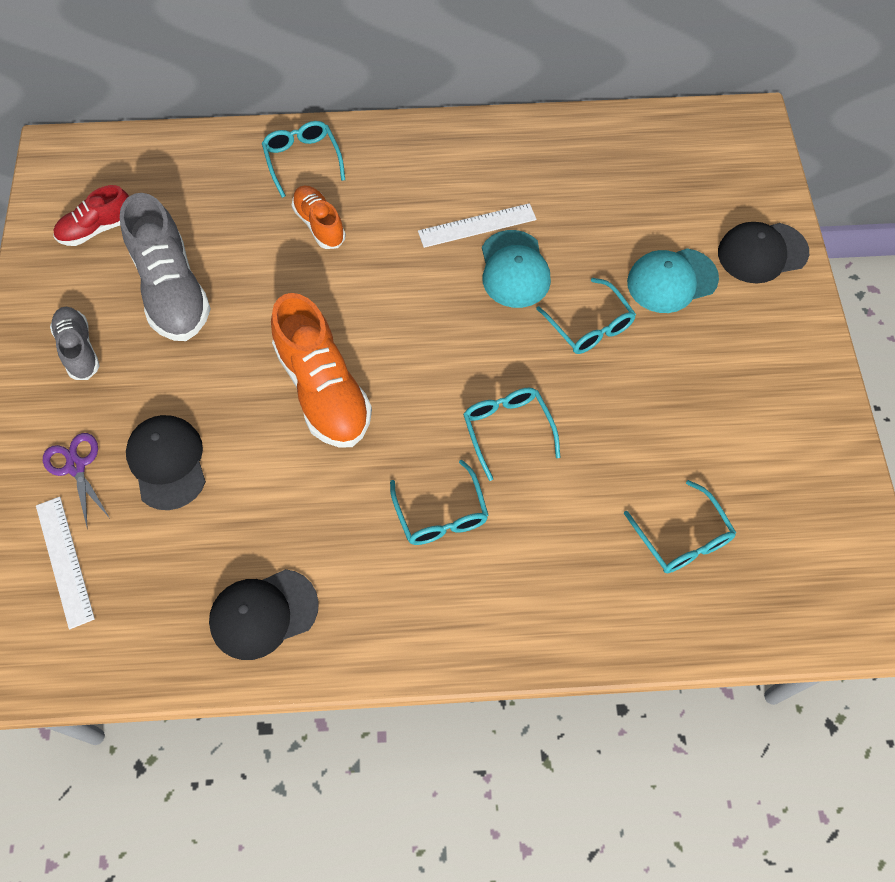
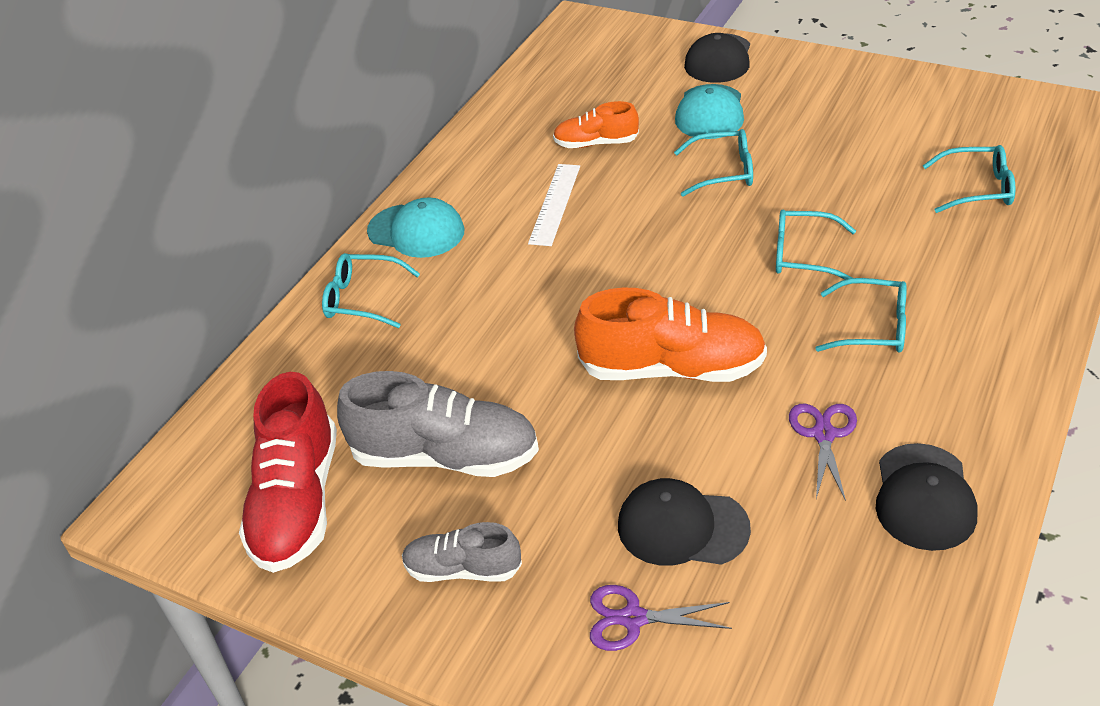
camera: 55 degrees left, 20 degrees down
(64, 561) = (762, 667): white ruler -> none
(97, 229) = (297, 502): red shoe -> red shoe, size x1.76
(299, 521) = (823, 434): none -> purple scissors
(319, 224) = (459, 311): orange shoe -> orange shoe (596, 143)
(514, 269) = (625, 196): turquoise cap -> turquoise cap (416, 231)

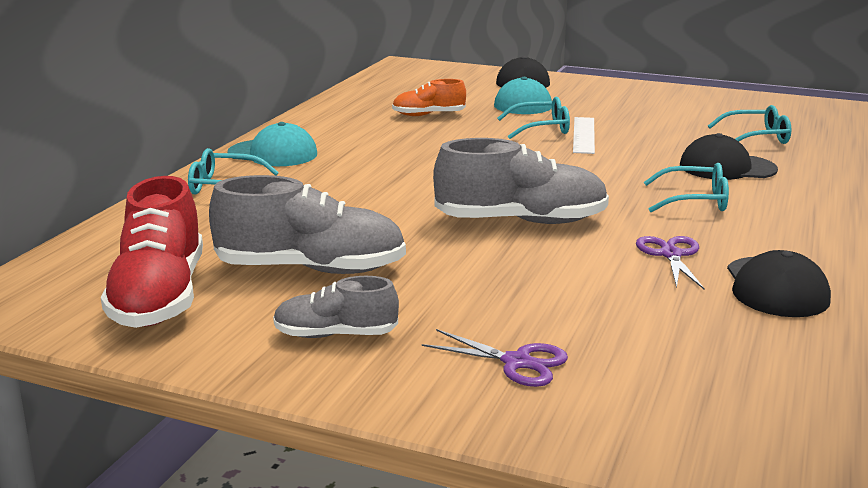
camera: 10 degrees left, 20 degrees down
(555, 204) = (397, 142): white ruler -> white ruler (584, 135)
(633, 619) = (517, 362): purple scissors -> purple scissors turned 150 degrees counterclockwise
(672, 369) = (521, 221): orange shoe -> grey shoe
(682, 527) = (552, 307): black cap -> black cap (727, 167)
(803, 255) = (622, 166): turquoise glasses -> none

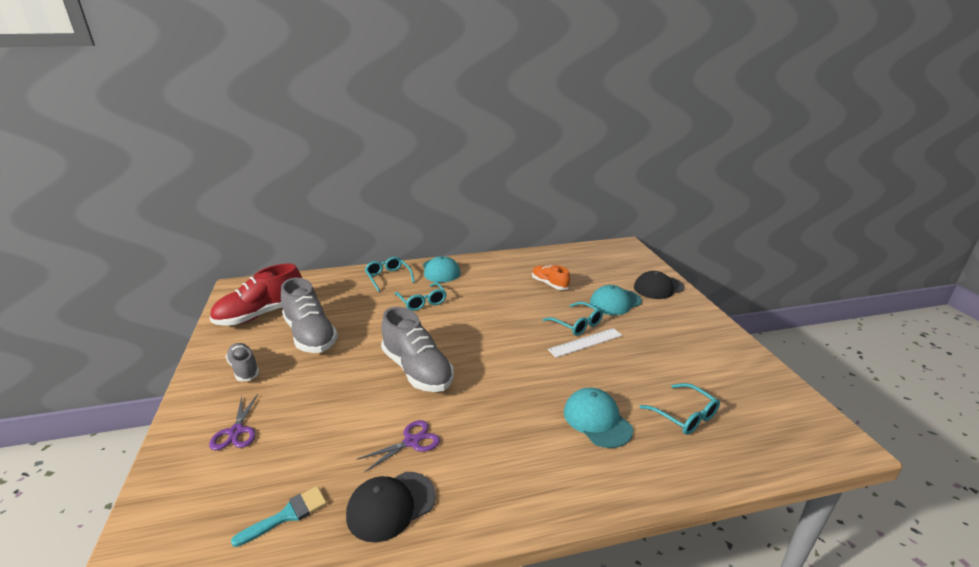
camera: 55 degrees right, 5 degrees up
(694, 200) = (514, 424): turquoise glasses -> turquoise glasses (422, 301)
(727, 167) = (597, 420): black cap -> turquoise cap
(743, 349) = (287, 515): none -> turquoise brush

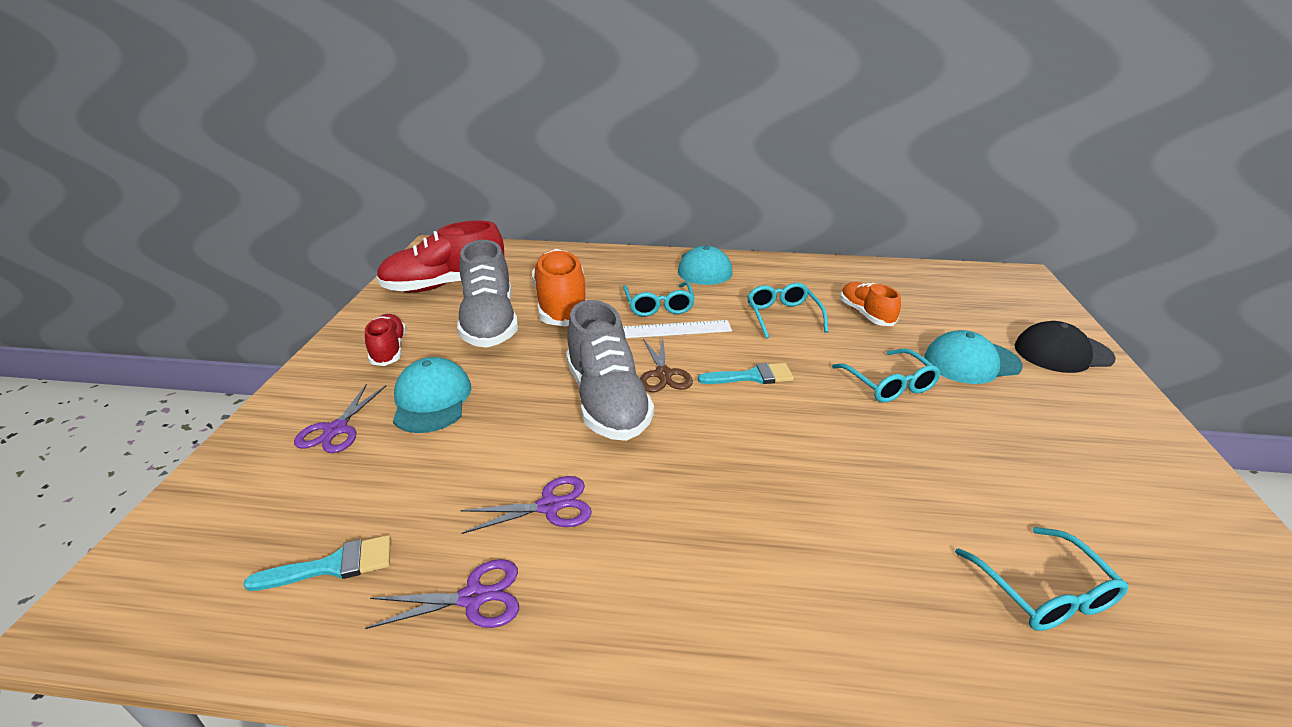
camera: 20 degrees right, 5 degrees up
(244, 369) = (389, 350): grey shoe -> red shoe
(355, 313) = (561, 305): none -> orange shoe
(388, 277) = (627, 266): turquoise glasses -> turquoise glasses (782, 316)
(391, 505) = (473, 598): black cap -> purple scissors
(445, 345) = (663, 374): none -> brown scissors
(499, 335) = (752, 376): none -> turquoise brush
(585, 342) = (893, 417): white ruler -> white ruler (674, 330)
(597, 420) = (865, 553): turquoise cap -> turquoise cap (432, 400)

